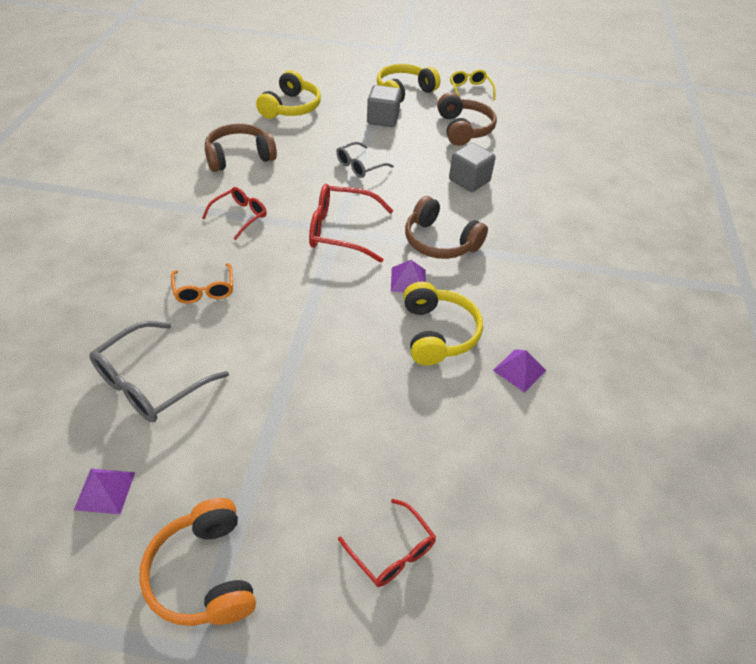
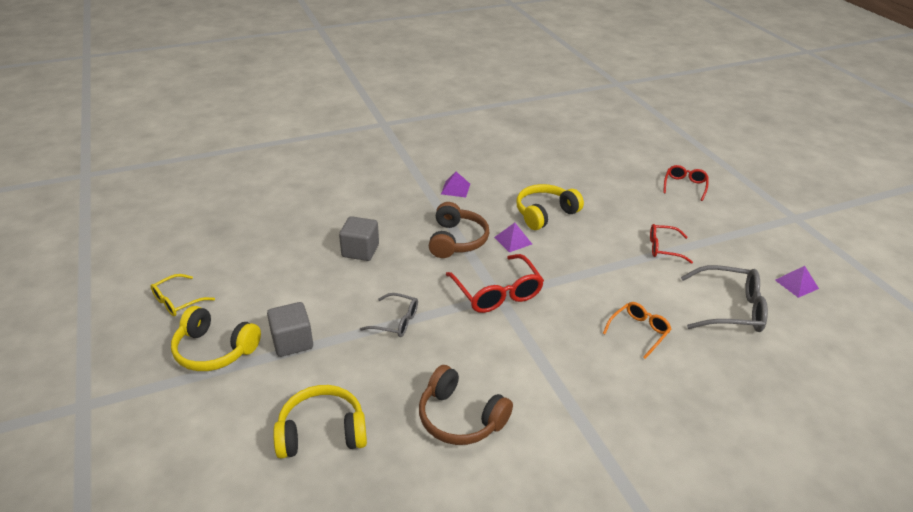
camera: 120 degrees left, 10 degrees down
(204, 574) = (771, 230): orange headphones -> none
(240, 216) = (544, 361): red glasses -> red glasses (663, 248)
(464, 129) = (271, 280): brown headphones -> none
(519, 370) = (537, 179): purple pyramid -> purple pyramid (455, 189)

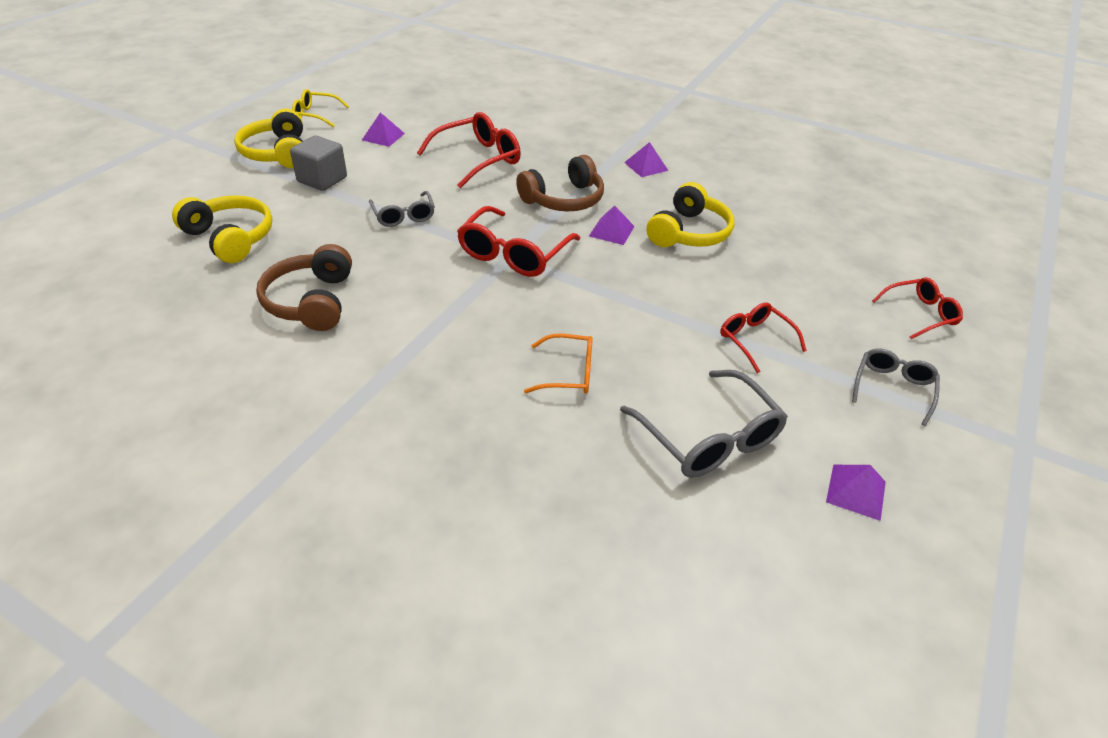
camera: 50 degrees right, 5 degrees up
(266, 280) = (383, 136): none -> purple pyramid
(360, 250) = (478, 159): grey cube -> red glasses
(545, 213) = (689, 233): yellow headphones -> yellow headphones turned 105 degrees clockwise
(733, 229) = (892, 388): none -> grey glasses

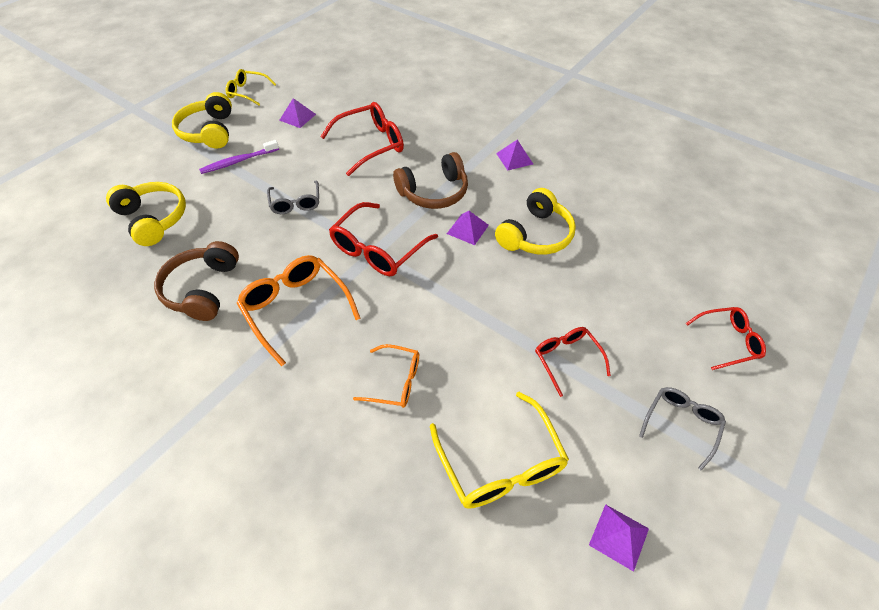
camera: 10 degrees right, 10 degrees up
(322, 180) = (238, 161): grey cube -> purple toothbrush
(431, 313) = (296, 308): none -> orange glasses
(708, 438) = (500, 463): grey glasses -> yellow glasses

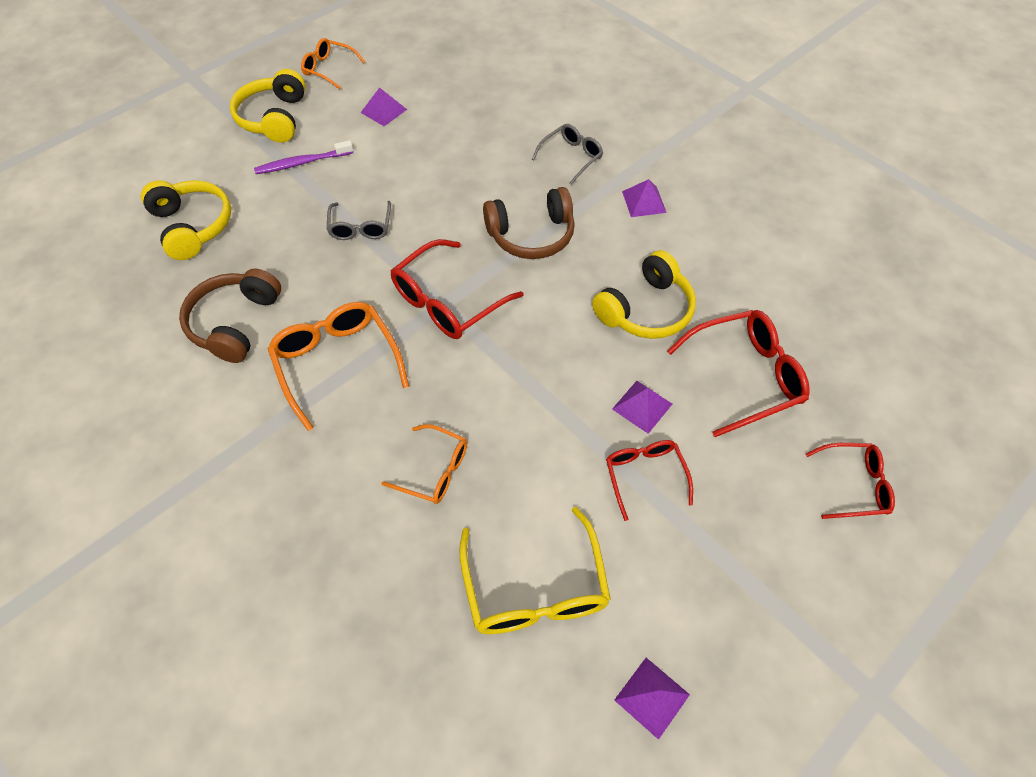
camera: 10 degrees right, 5 degrees up
(248, 92) = (329, 69): yellow glasses -> orange glasses
(371, 144) = (466, 160): red glasses -> red glasses (744, 376)
(467, 229) = (562, 290): purple pyramid -> purple pyramid (642, 406)
(681, 424) = (764, 579): grey glasses -> grey glasses (571, 157)

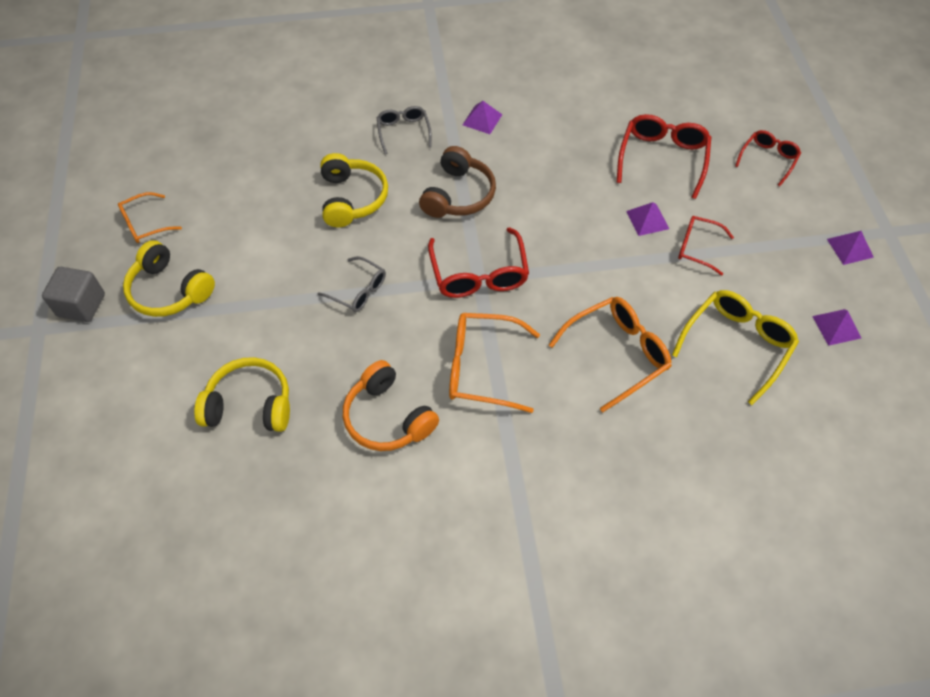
camera: 55 degrees left, 0 degrees up
(226, 82) = (81, 305): none -> grey cube
(235, 323) = (387, 418): brown headphones -> orange headphones
(302, 163) = (247, 295): purple toothbrush -> none
(384, 111) = (238, 213): purple pyramid -> purple pyramid (850, 248)
(434, 470) = (617, 354): orange glasses -> orange glasses, size x1.63
(535, 588) = (737, 345): yellow glasses -> yellow glasses turned 75 degrees counterclockwise
(646, 310) = (575, 173): yellow headphones -> yellow headphones (352, 198)

